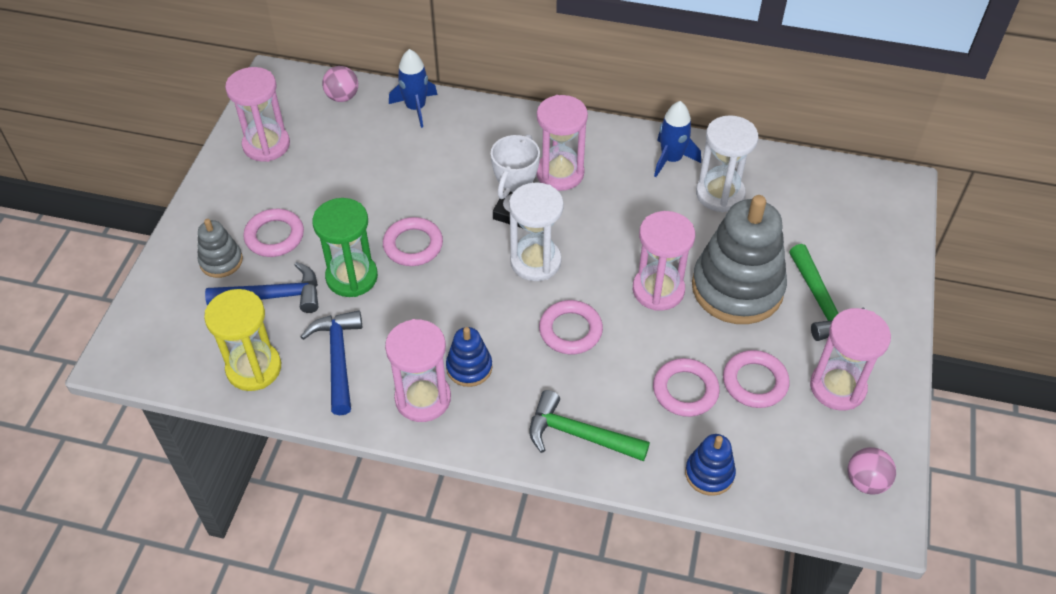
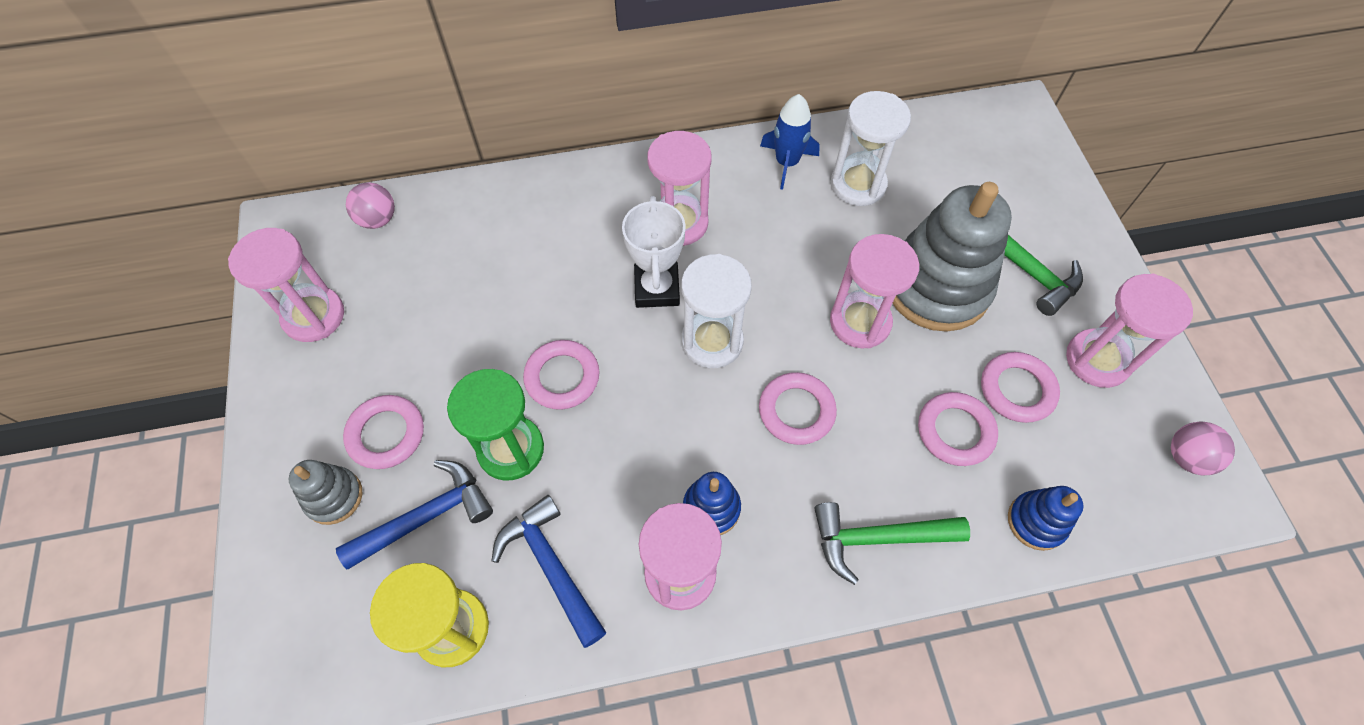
camera: 25 degrees left, 10 degrees up
(415, 108) = (473, 202): blue rocket -> none

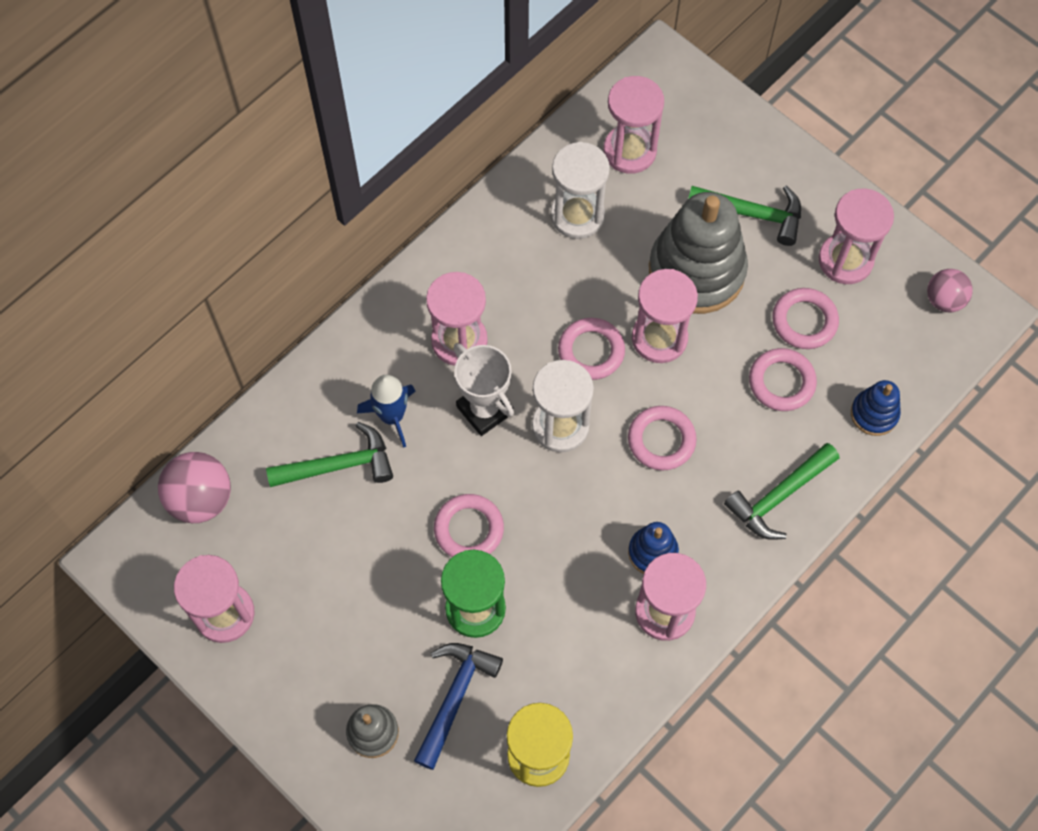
camera: 35 degrees left, 5 degrees up
(378, 219) = (201, 499): pink ball -> pink ball, size x1.54
(386, 434) = (370, 662): pink ring -> pink ring (591, 351)
(502, 259) = (339, 465): none -> green hammer
(551, 566) = (573, 668): blue hammer -> none
(787, 163) = (506, 230): blue rocket -> blue rocket (392, 416)
(942, 161) = (629, 151): none -> pink hourglass

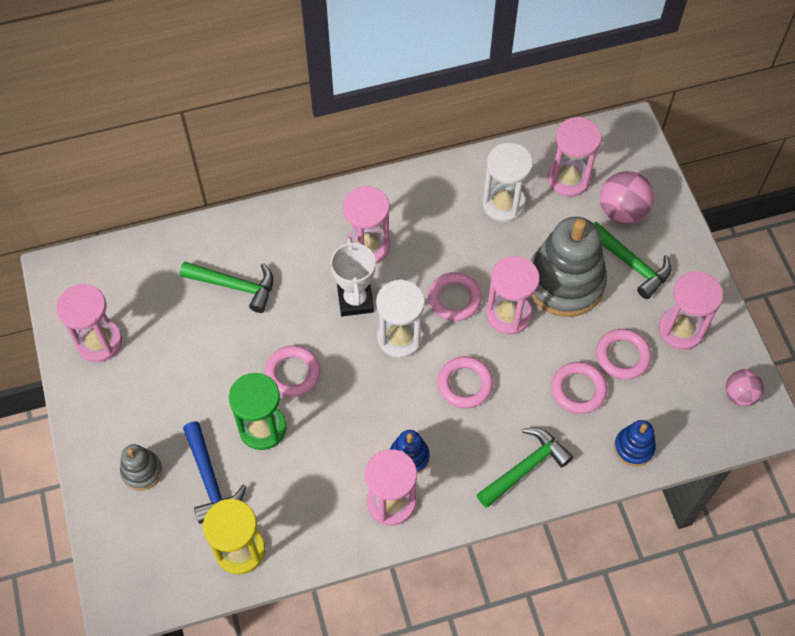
camera: 30 degrees right, 5 degrees down
(201, 499) = (133, 261): pink ball -> pink ball (622, 211)
(392, 416) = (290, 272): blue rocket -> none
(454, 697) = (210, 479): blue hammer -> blue hammer turned 105 degrees clockwise
(779, 496) = (525, 468): green hammer -> green hammer turned 150 degrees clockwise

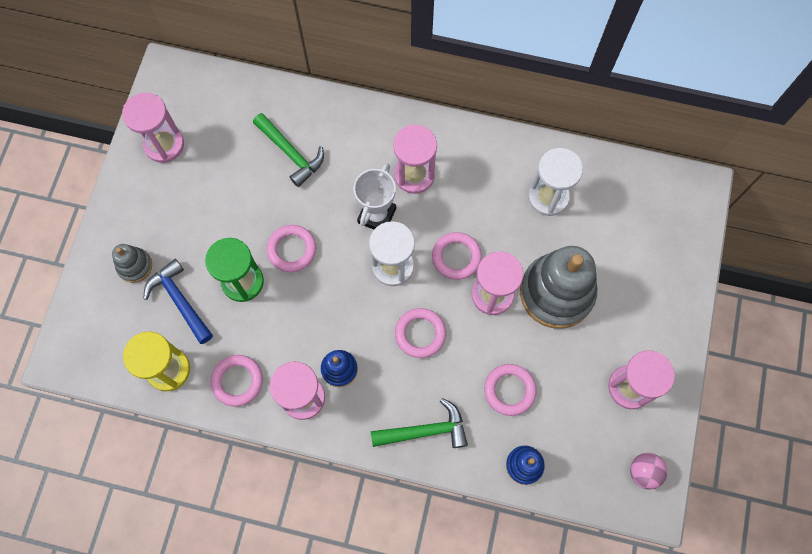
camera: 30 degrees right, 10 degrees up
(210, 479) = (180, 301): blue hammer -> blue hammer turned 135 degrees clockwise
(569, 179) = (618, 204): pink hourglass -> none
(622, 211) = (645, 257): pink ball -> none
(622, 356) = (565, 382): pink ring -> pink ring (237, 381)
(631, 264) = (624, 307): green hammer -> none

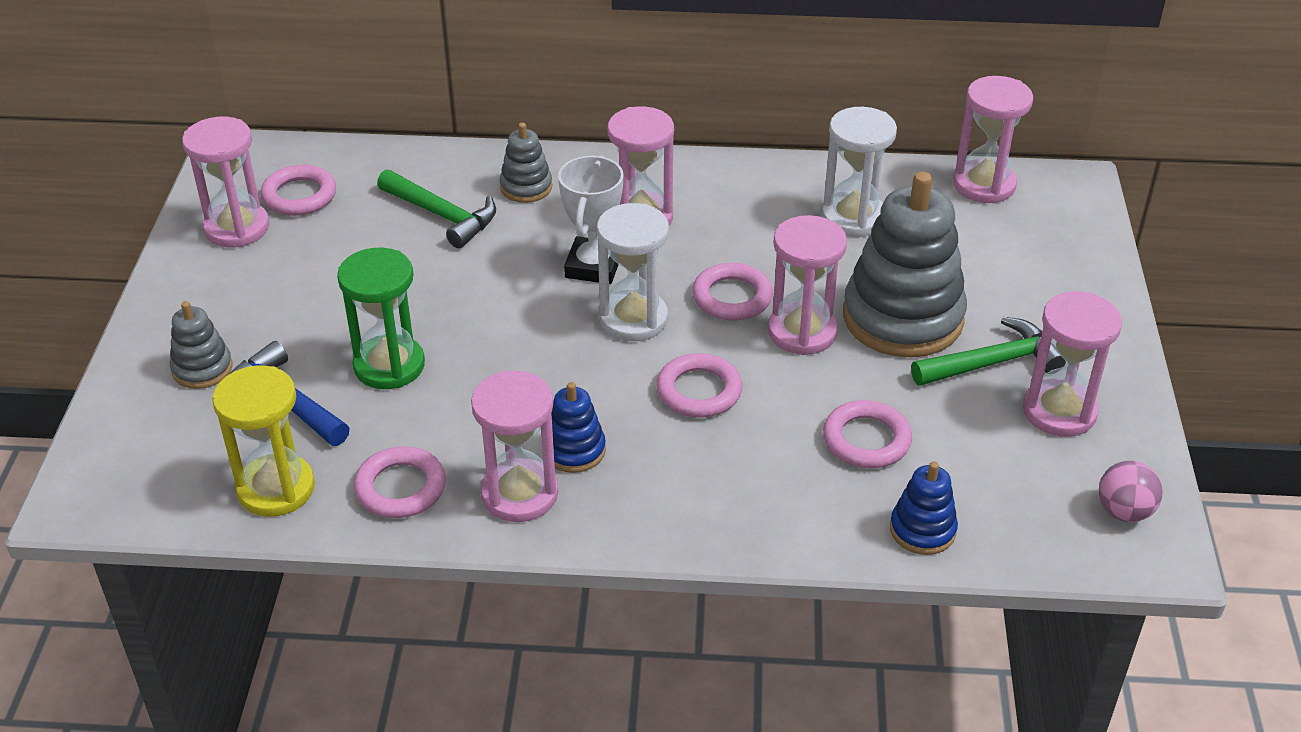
camera: 10 degrees left, 30 degrees down
(292, 250) = (464, 319): pink ring -> pink ring (299, 196)
(347, 135) = (526, 187): none -> grey stacking toy
(425, 431) = (740, 508): green hammer -> green hammer (992, 363)
(640, 179) = (984, 185): none -> pink hourglass

